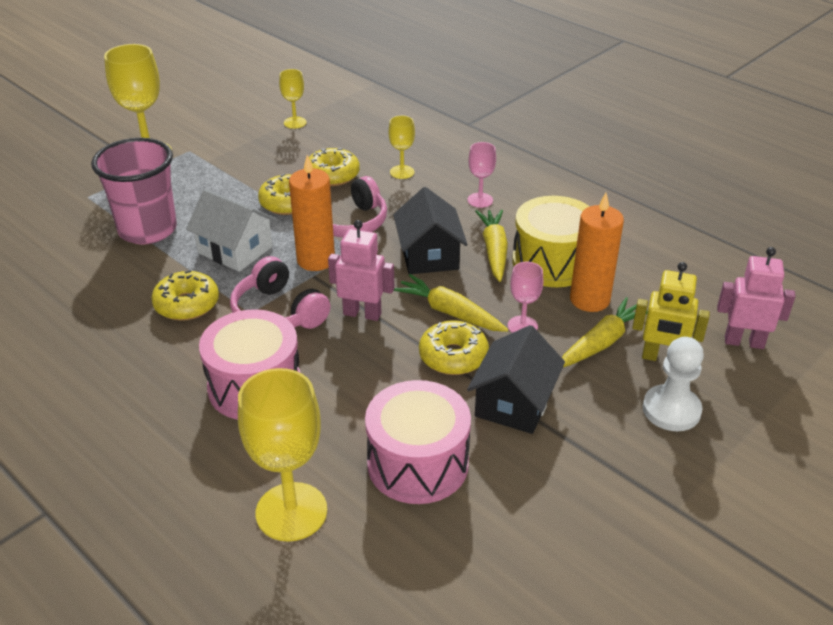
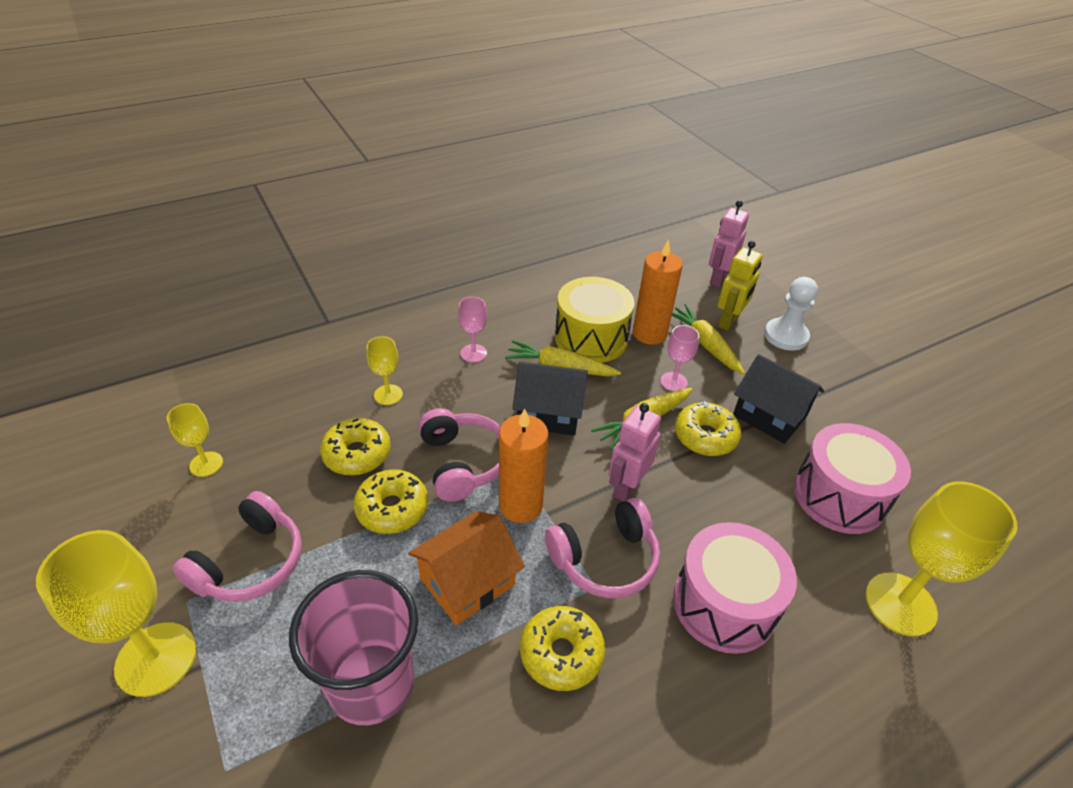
camera: 75 degrees left, 5 degrees up
(222, 162) = (250, 562): none -> pink headphones
(235, 250) = (467, 581): white house -> orange house

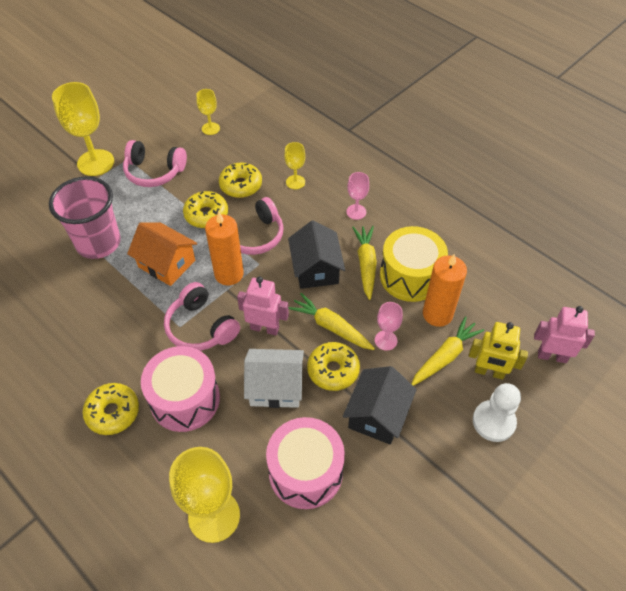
camera: 75 degrees right, 10 degrees up
(561, 653) = (131, 319): yellow donut -> yellow donut (113, 412)
(720, 496) = (275, 387): none -> white house

